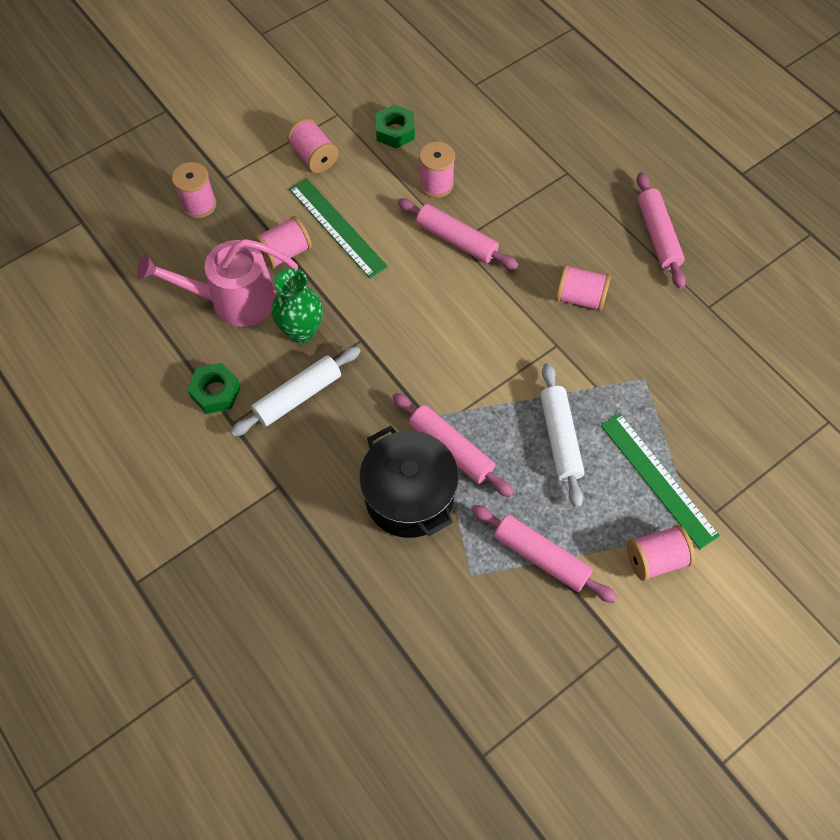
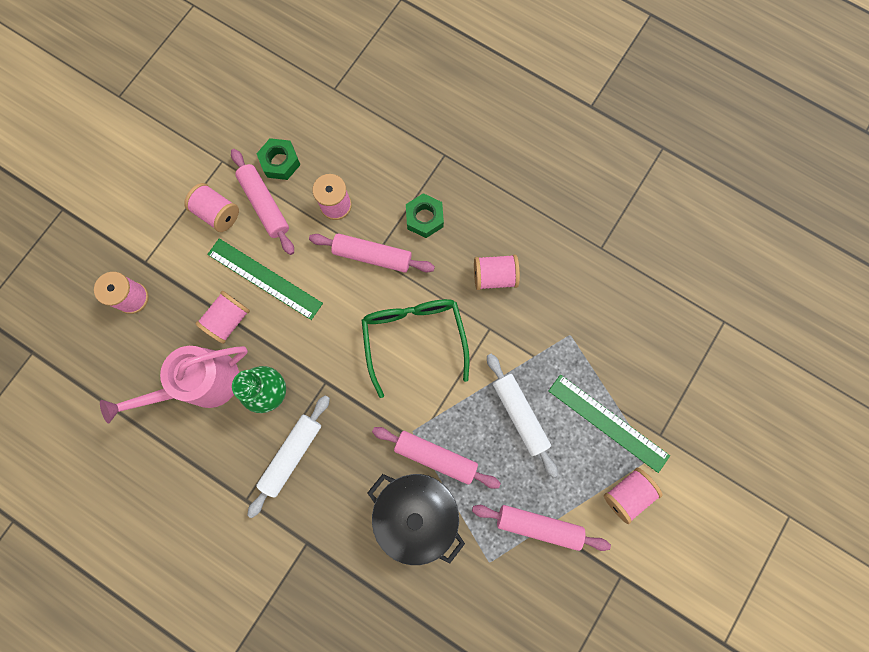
camera: 20 degrees left, 15 degrees up
(215, 392) = (220, 476): green nut -> green nut (424, 218)
(471, 328) = (414, 338): none -> green glasses
(657, 236) = (539, 193): pink rolling pin -> pink rolling pin (265, 205)

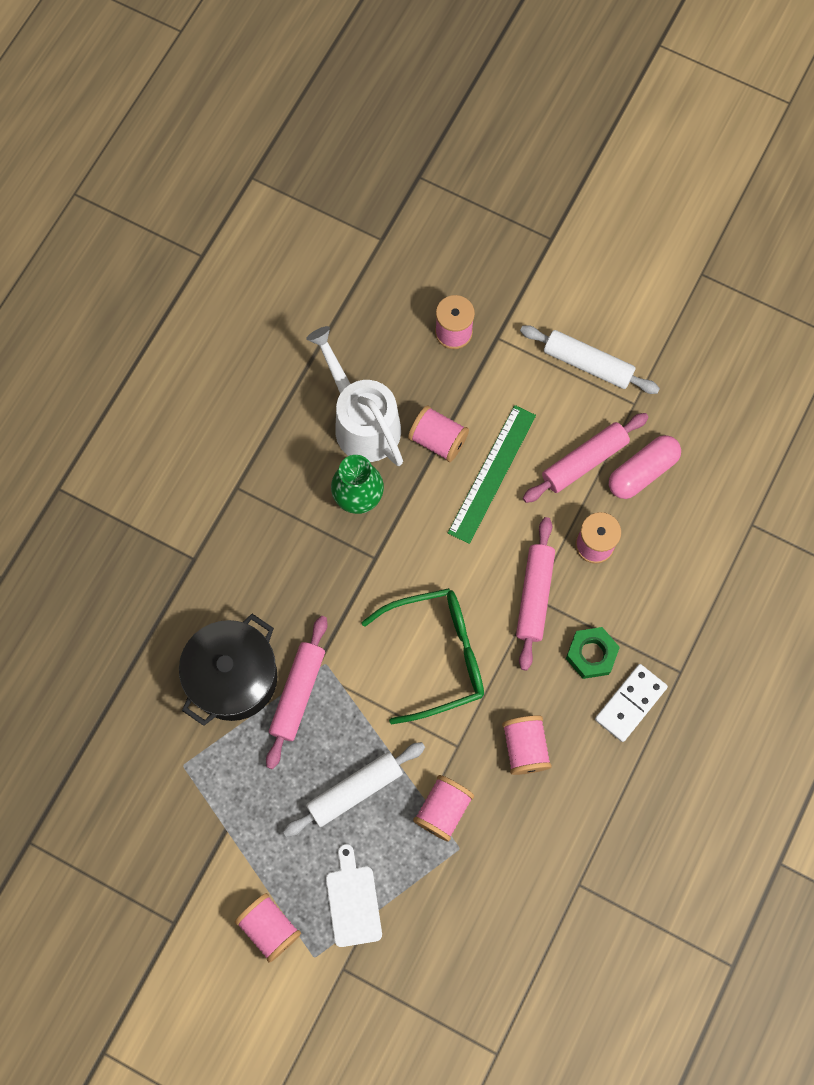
camera: 85 degrees right, 5 degrees down
(201, 383) = (361, 421): pink watering can -> white watering can
(217, 213) = (566, 409): pink spool -> pink spool (443, 810)
(280, 162) = (642, 472): green nut -> pink capsule
(292, 455) = (289, 531): white rolling pin -> white rolling pin (587, 364)
(465, 194) = (630, 703): none -> white domino
(538, 525) = (226, 821): pink rolling pin -> none
(608, 423) = (353, 901): green ruler -> white cutting board

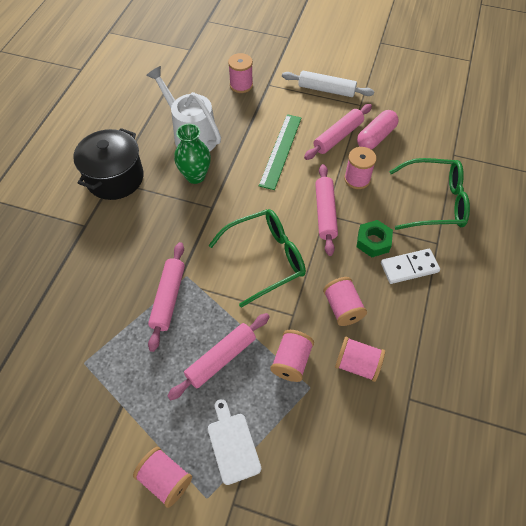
camera: 10 degrees left, 15 degrees down
(233, 677) = (119, 295): black pot -> black pot (115, 178)
(355, 790) = (221, 358): white rolling pin -> pink rolling pin
(438, 440) = (242, 138): pink spool -> pink spool (357, 364)
(630, 703) = (409, 267): white domino -> white domino turned 45 degrees clockwise
(697, 603) = (434, 202): none -> green glasses

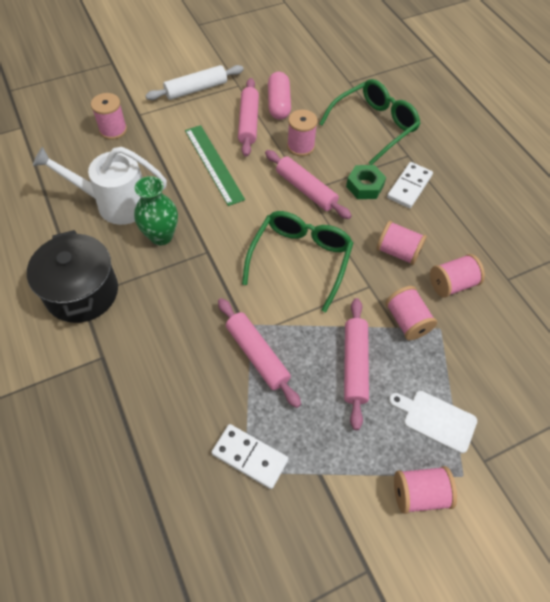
camera: 45 degrees left, 0 degrees up
(95, 356) = (249, 457): none -> white domino

